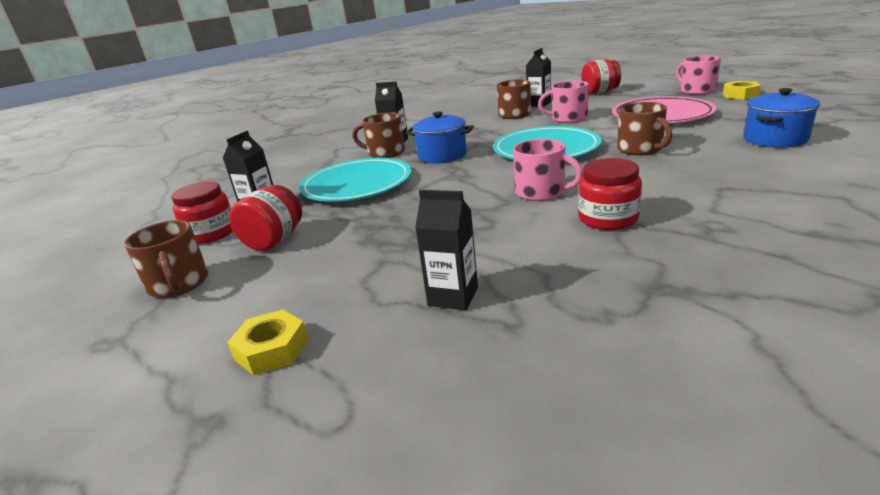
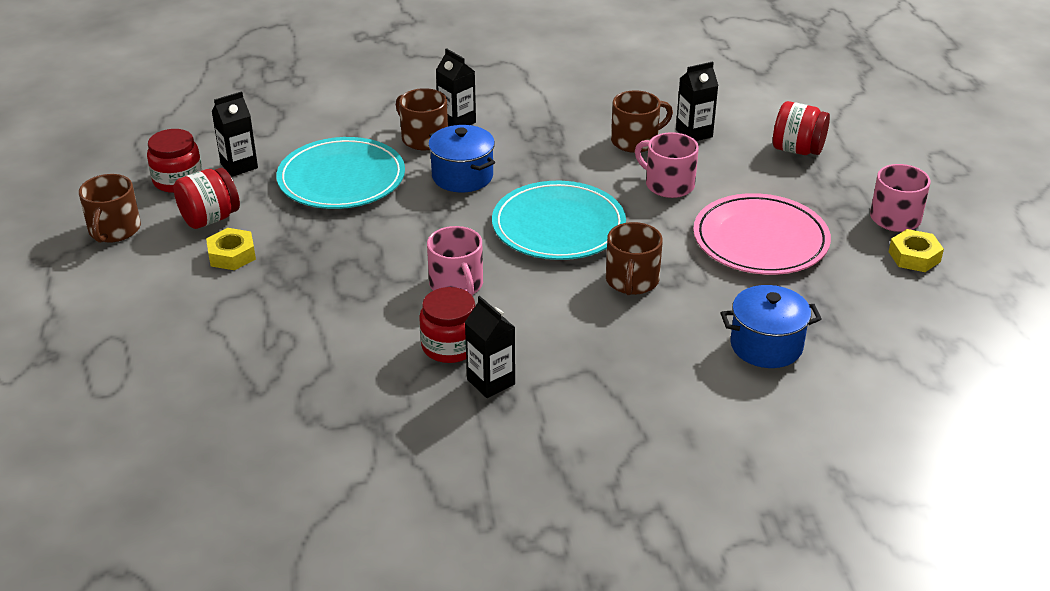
camera: 30 degrees right, 10 degrees up
(272, 349) = (117, 325): yellow nut -> yellow nut (232, 255)
(453, 296) = (253, 349): black carton -> black carton (491, 382)

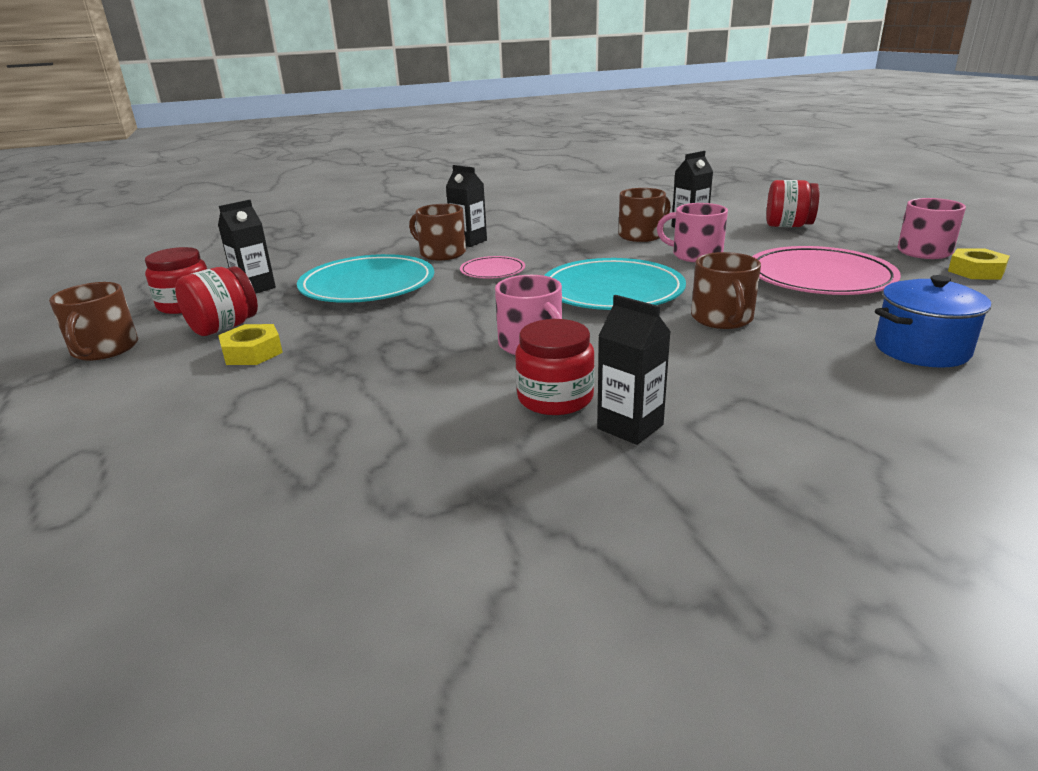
camera: 10 degrees left, 10 degrees down
(462, 176) = (492, 271): blue pot -> pink plate

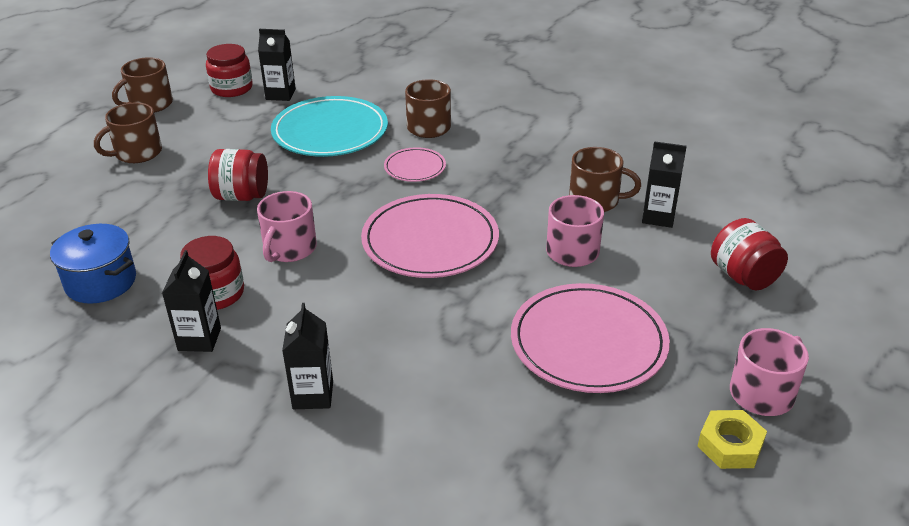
camera: 50 degrees right, 10 degrees up
(224, 327) = (211, 122): red jar -> red jar (242, 196)
(252, 352) = (186, 153): yellow nut -> none
(469, 241) = (471, 124): black carton -> black carton (313, 395)
(612, 291) = (430, 241): turquoise plate -> pink plate
(722, 319) = (422, 317): brown mug -> brown mug (137, 153)
(921, 349) = (454, 445): blue pot -> blue pot (101, 282)

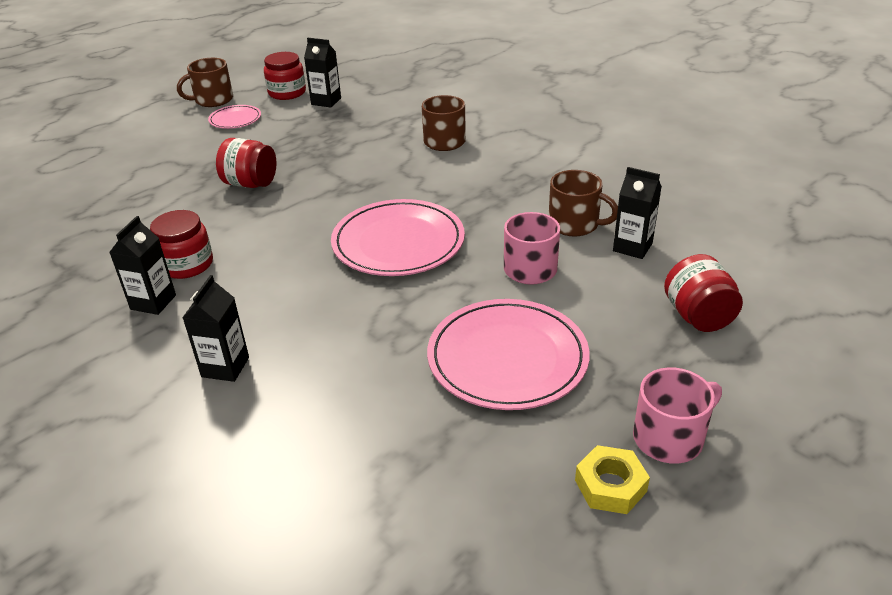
camera: 15 degrees right, 0 degrees up
(101, 282) = (98, 242): blue pot -> none
(137, 153) = (182, 138): brown mug -> none
(289, 248) = (269, 234): pink mug -> none
(330, 131) = (354, 137): turquoise plate -> none
(415, 167) = (415, 175): pink plate -> pink plate (235, 119)

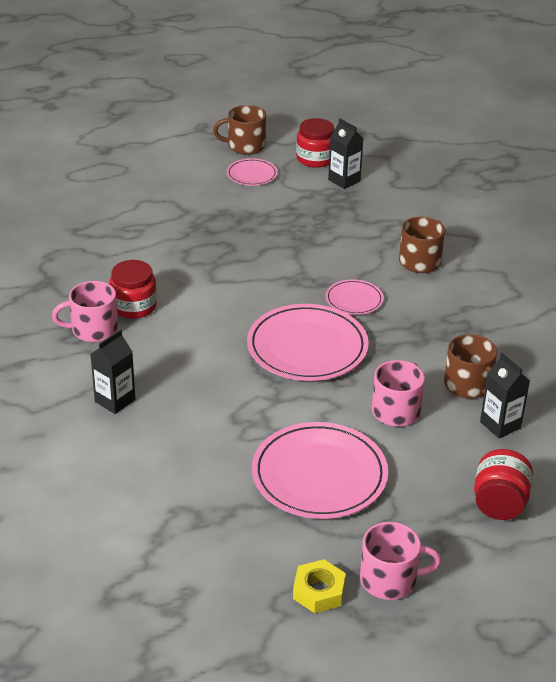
camera: 25 degrees right, 0 degrees up
(153, 302) = (93, 329): black carton -> pink mug
(250, 183) = (225, 247): red jar -> none
(410, 188) = (354, 300): none -> pink plate

